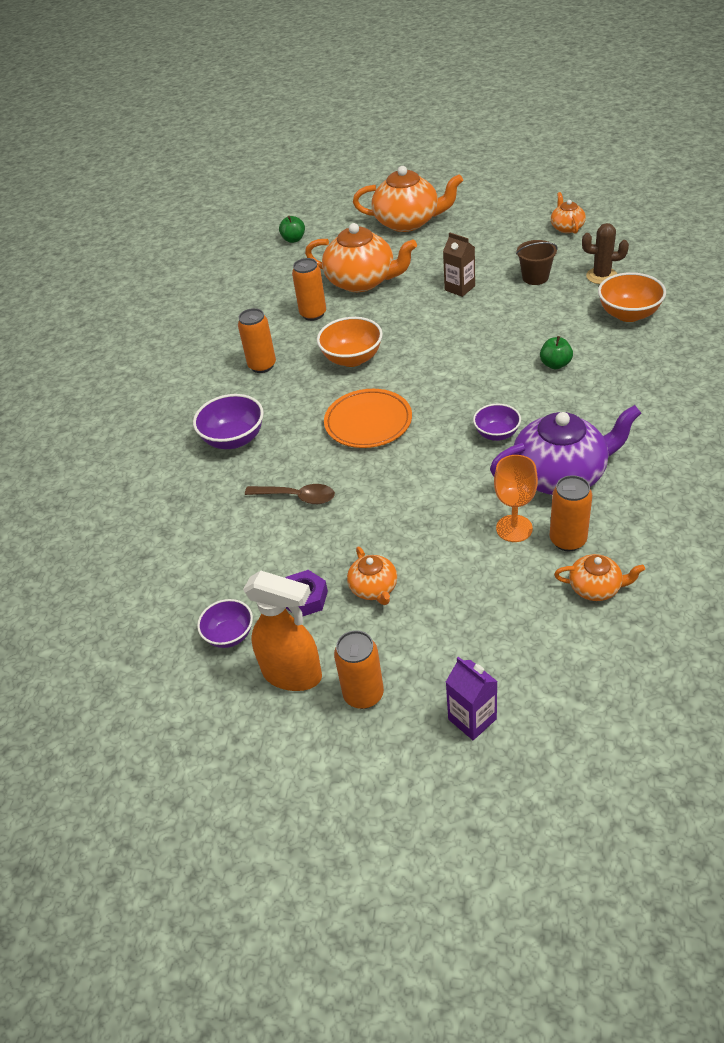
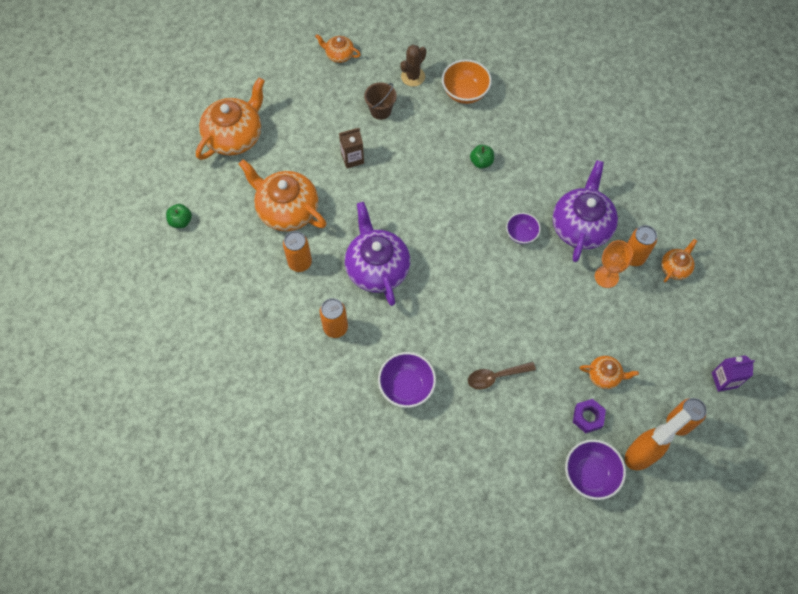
camera: 65 degrees left, 20 degrees up
(229, 635) = (590, 474): purple bowl -> purple bowl, size x1.55
(297, 497) = (496, 376): brown spoon -> brown spoon turned 150 degrees counterclockwise
(352, 359) = (377, 268): orange bowl -> purple teapot
(362, 281) = (287, 209): orange teapot -> orange teapot turned 105 degrees counterclockwise
(368, 422) = (454, 296): orange plate -> none

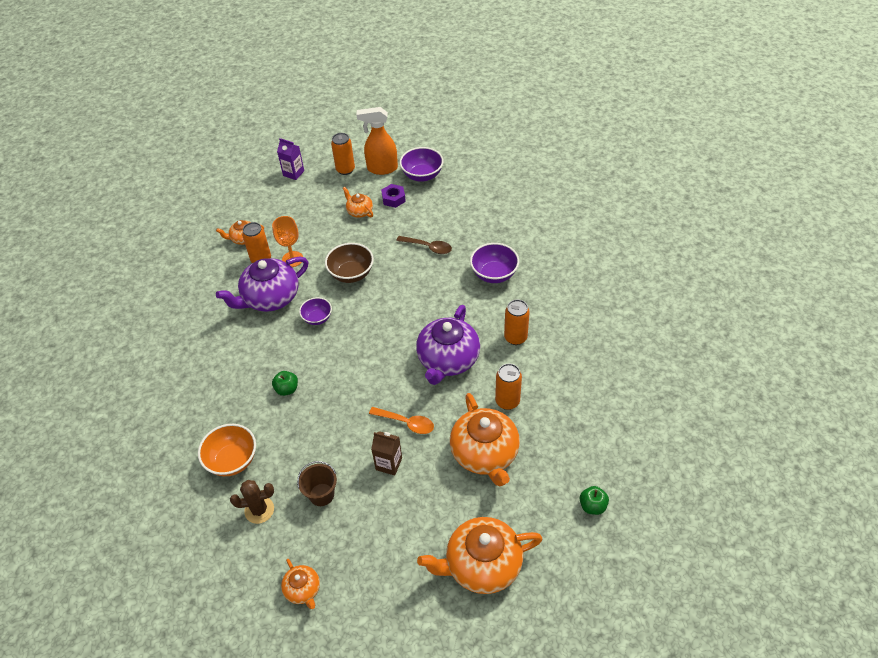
camera: 140 degrees left, 15 degrees down
(365, 195) = (406, 423): none -> orange spoon
(537, 297) = (351, 274): none -> brown bowl

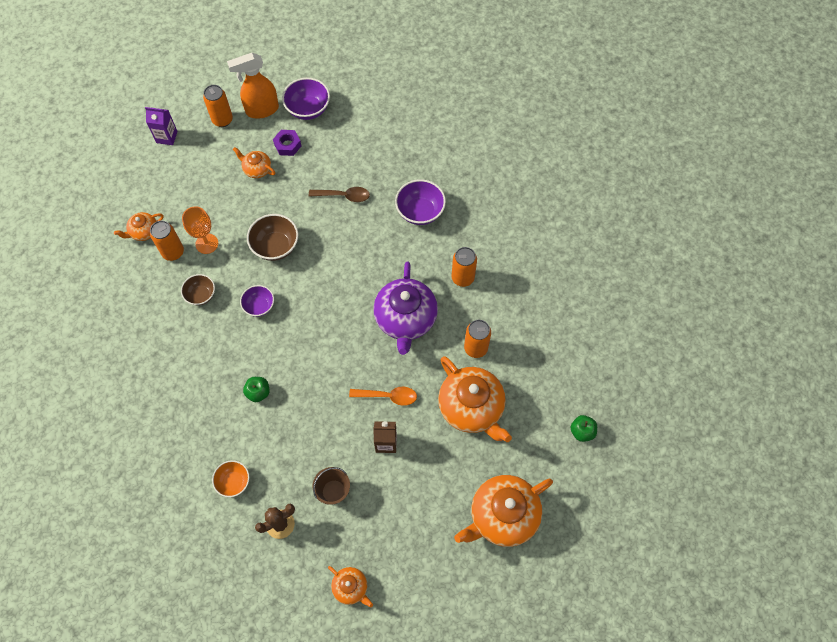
camera: 20 degrees left, 15 degrees up
(232, 460) = (233, 482): orange bowl -> orange bowl, size x0.65
(270, 298) = (201, 295): purple teapot -> brown bowl

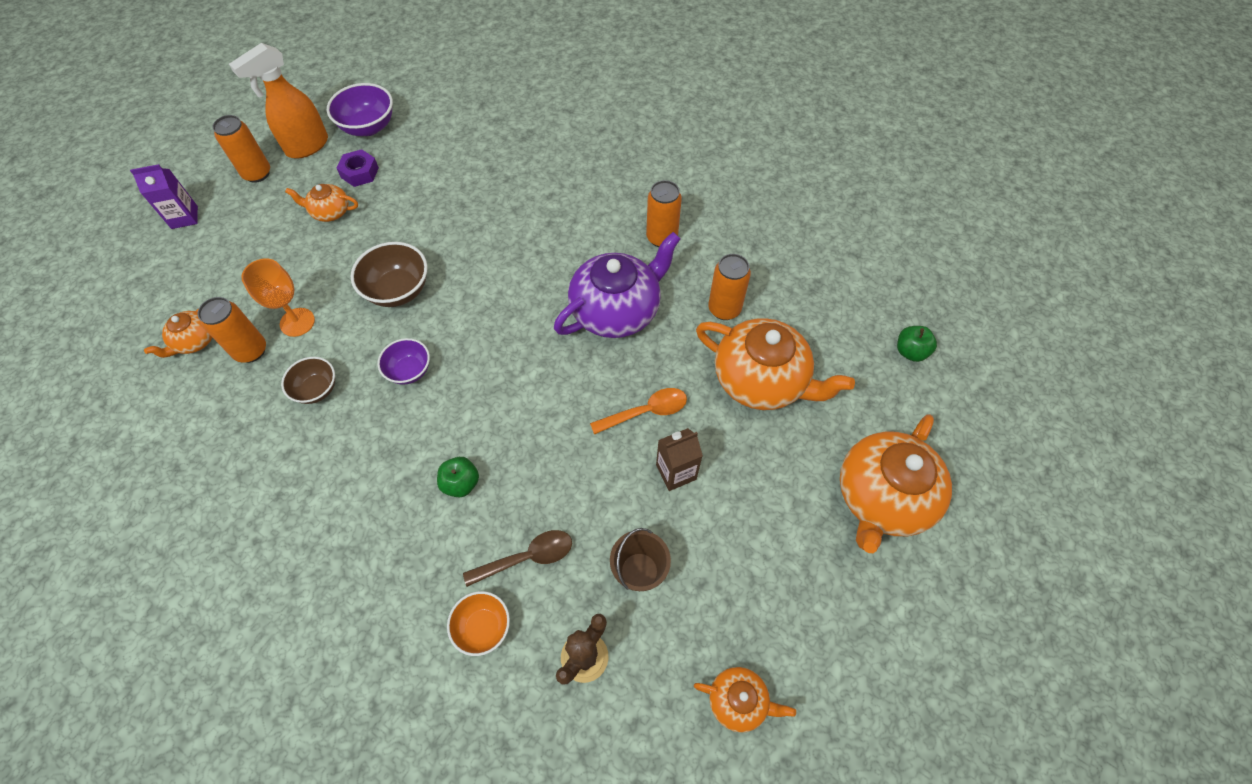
camera: 25 degrees left, 5 degrees down
(344, 196) = (462, 202): brown spoon -> brown spoon (527, 557)
(405, 319) = (617, 310): purple teapot -> purple teapot turned 105 degrees counterclockwise
(420, 212) = (568, 186): purple bowl -> none

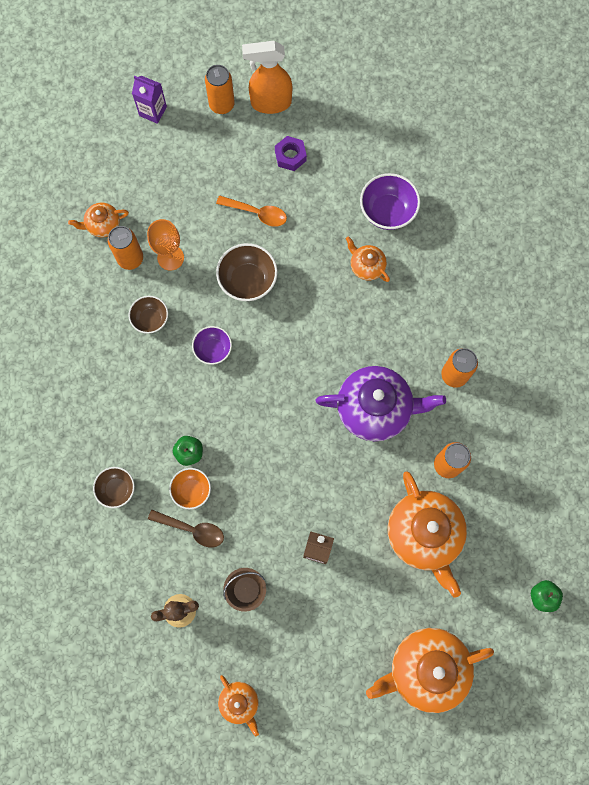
camera: 40 degrees right, 15 degrees up
(330, 212) = (248, 178): orange teapot -> orange teapot (366, 266)
(368, 127) = (325, 115): purple bowl -> purple bowl (387, 211)
(404, 584) = (117, 489): none -> brown bowl
(483, 627) = (140, 549): orange bowl -> orange bowl (192, 490)
(646, 412) = (333, 496): orange spoon -> orange spoon (257, 213)

